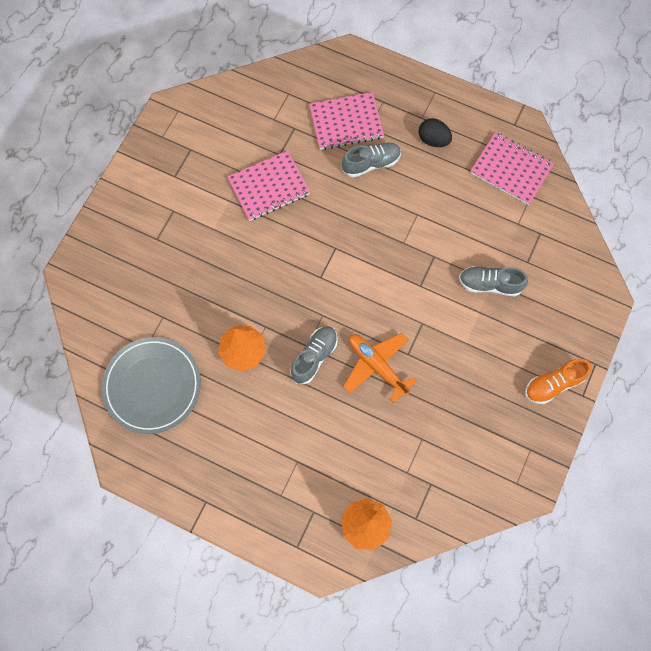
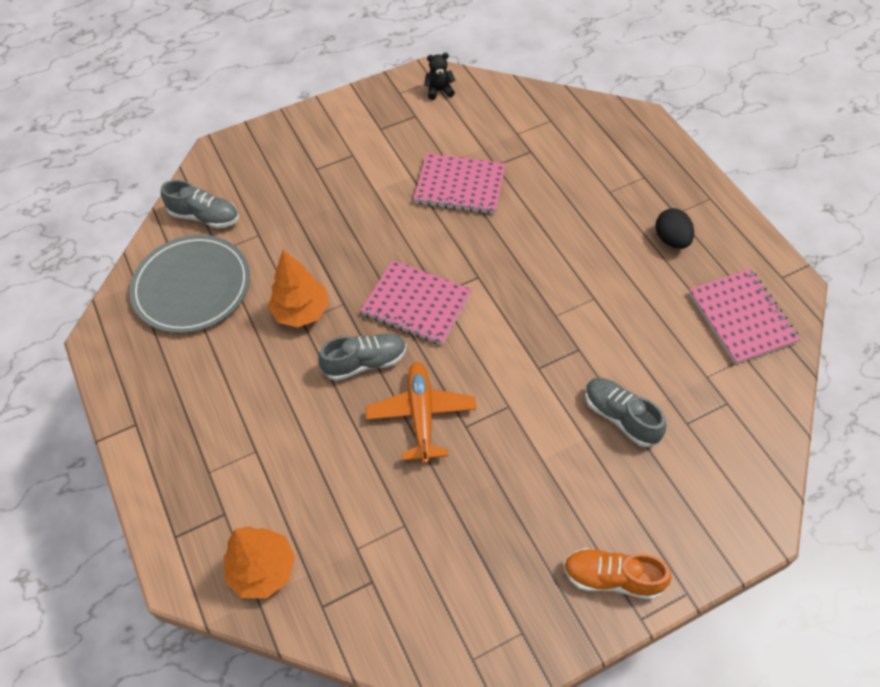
camera: 40 degrees right, 15 degrees down
(190, 117) = (439, 91): none -> black teddy bear
(346, 122) = (588, 174): pink notebook -> pink notebook (416, 304)
(371, 163) = (583, 223): grey shoe -> grey shoe (205, 217)

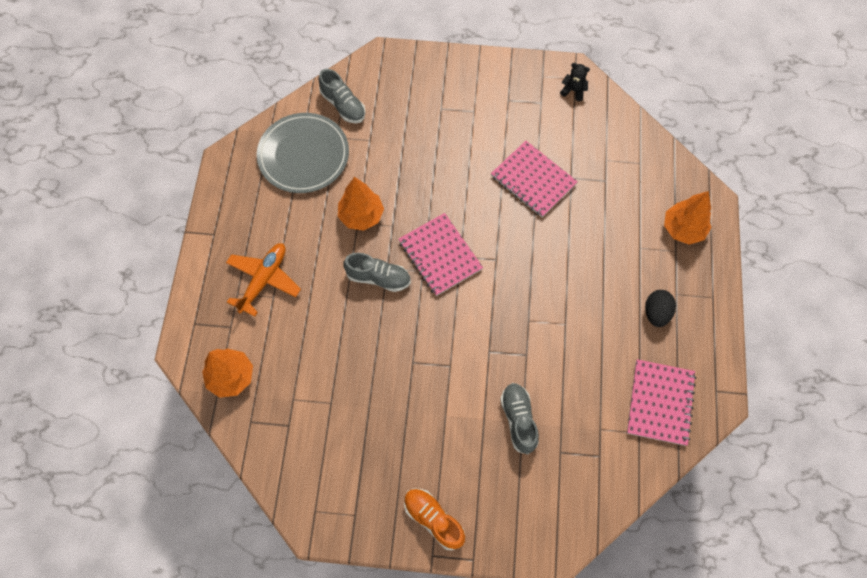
camera: 30 degrees right, 10 degrees up
(421, 415) = (390, 337): orange plane -> orange plane (264, 280)
(635, 155) = (683, 229): none -> orange tree

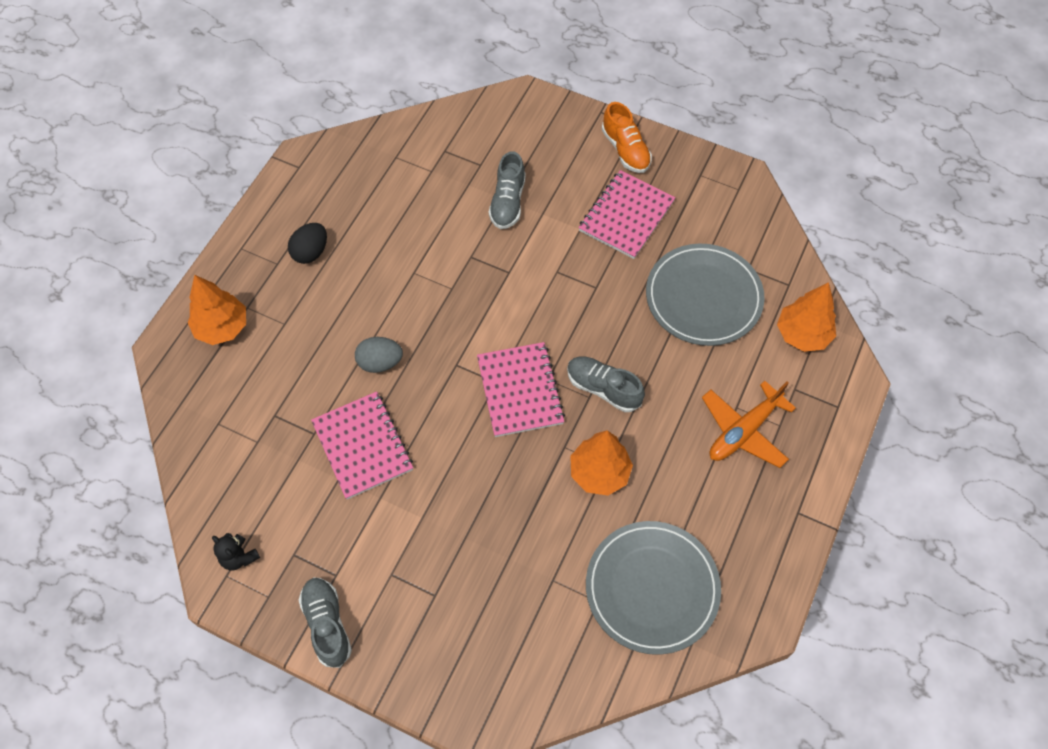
camera: 160 degrees left, 5 degrees down
(320, 383) = (703, 297): none -> grey plate
(343, 105) = (572, 651): grey shoe -> grey shoe (327, 624)
(552, 242) = (380, 362): none -> grey egg
(660, 403) = (360, 174): pink notebook -> pink notebook (626, 216)

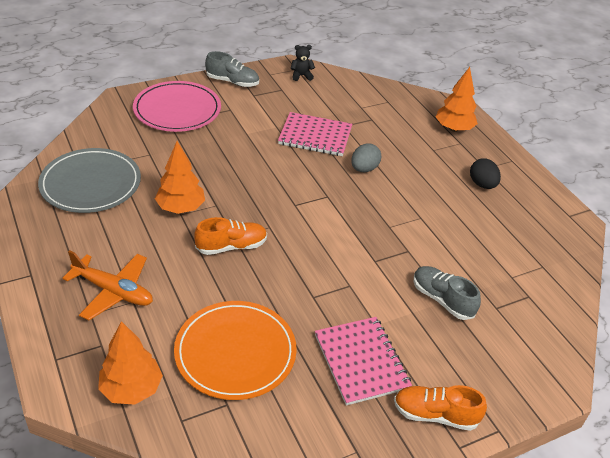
camera: 125 degrees right, 20 degrees down
(447, 631) = (177, 110): none -> pink plate
(520, 391) = (276, 210): pink notebook -> none
(603, 388) = (231, 246): grey shoe -> orange shoe
(703, 297) = (235, 352): grey plate -> orange plate
(743, 431) = (113, 291): orange plane -> orange plane turned 120 degrees clockwise

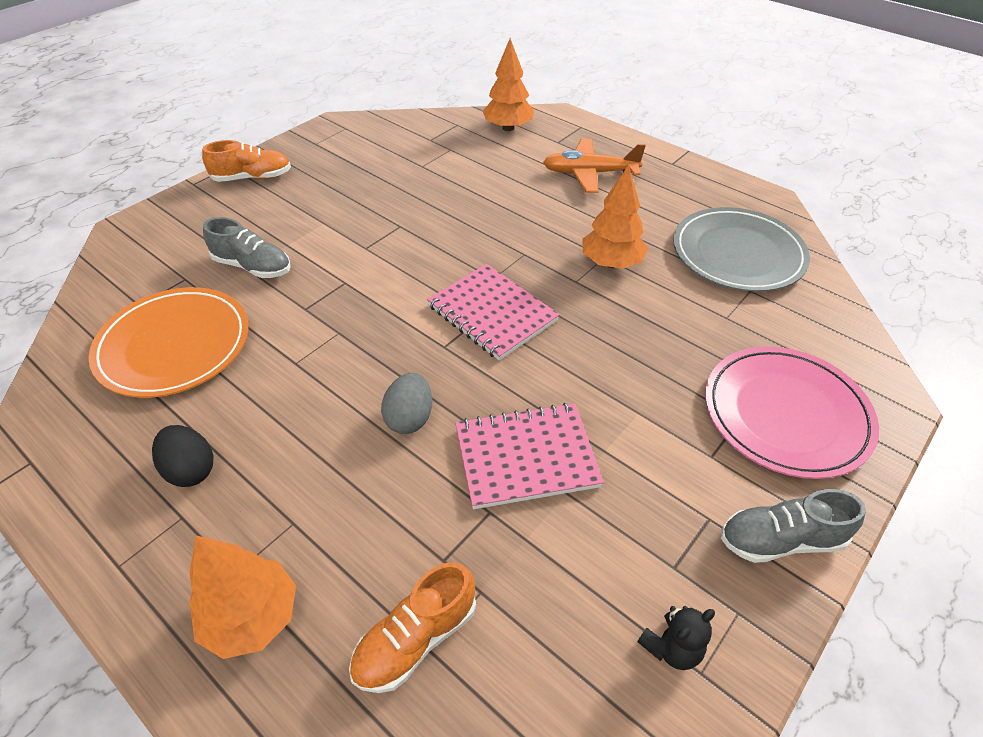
camera: 160 degrees right, 5 degrees up
(231, 246) = (518, 243): orange shoe -> orange shoe (415, 639)
(235, 352) = (446, 167): orange plate -> orange plate (174, 345)
(361, 361) = (329, 192): pink notebook -> pink notebook (492, 313)

